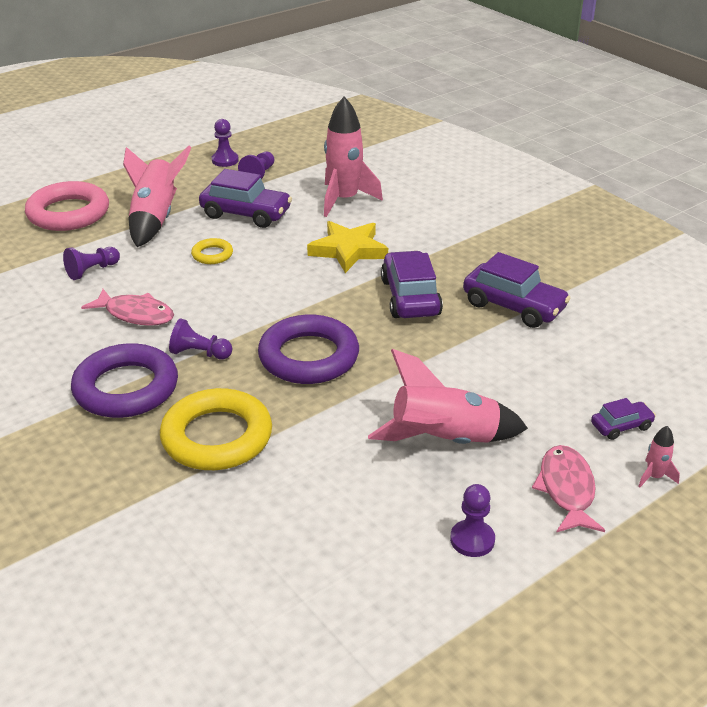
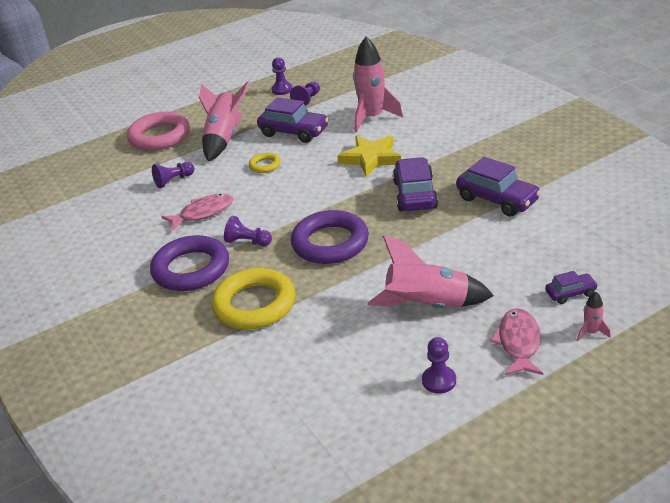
camera: 10 degrees right, 0 degrees up
(135, 314) = (203, 213): pink fish -> pink fish turned 60 degrees counterclockwise

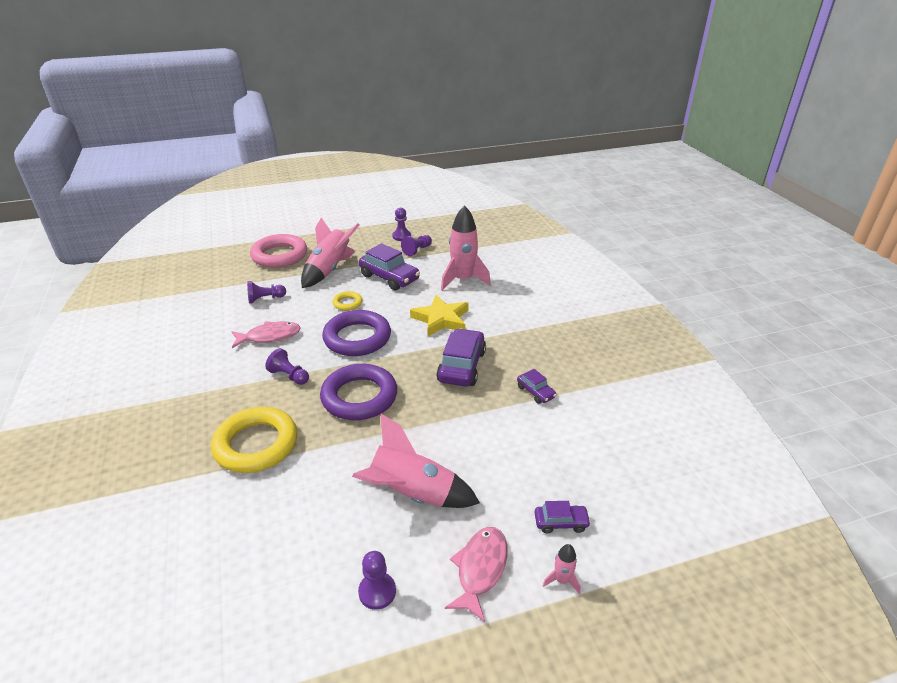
camera: 10 degrees right, 0 degrees up
(191, 269) = (225, 390): purple ring -> purple ring (357, 338)
(497, 199) = (535, 392): purple car -> purple car, size x0.52

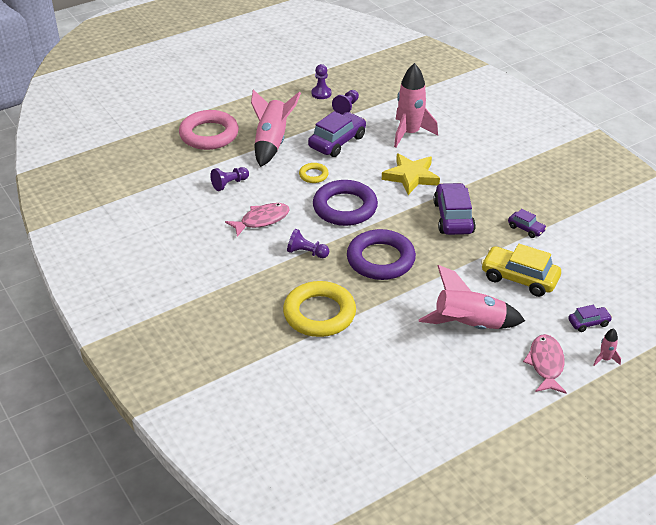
camera: 15 degrees left, 5 degrees up
(377, 592) = (481, 393): purple pawn -> none
(389, 278) = (337, 142): purple car -> purple car turned 75 degrees counterclockwise
(500, 447) = (519, 278): none -> yellow car

